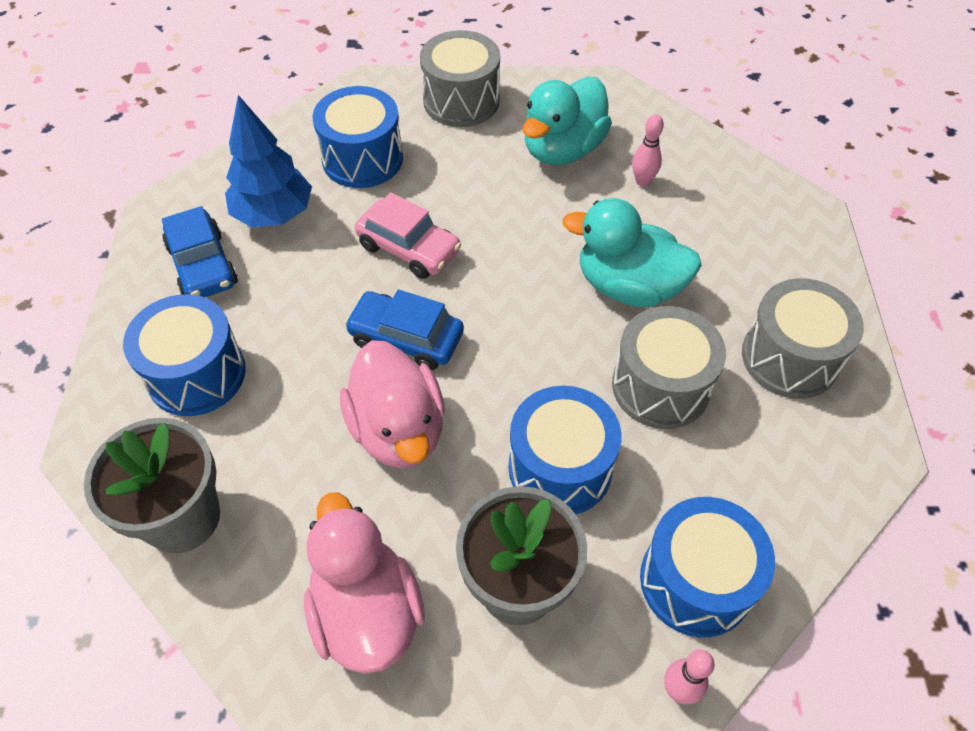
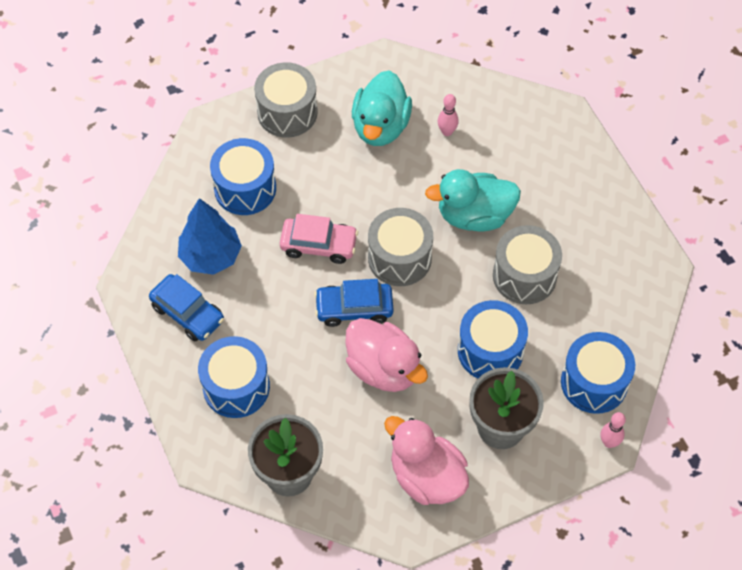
camera: 25 degrees left, 5 degrees up
(789, 358) = (592, 225): grey drum -> grey drum (399, 258)

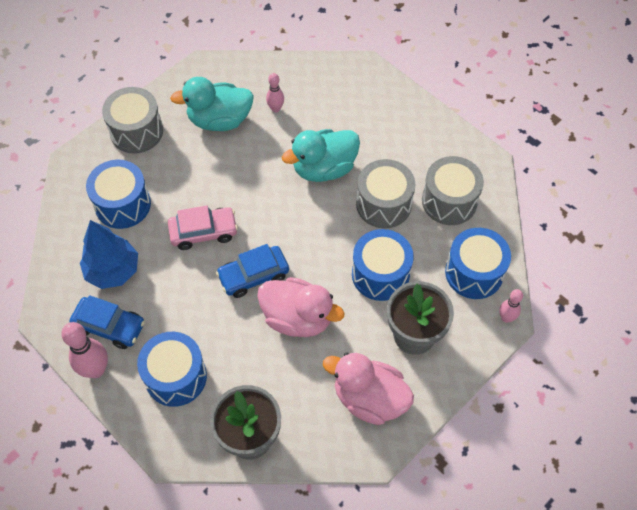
camera: 20 degrees left, 0 degrees up
(159, 353) = (96, 370): none -> pink bowling pin
(380, 126) = (219, 120): turquoise duck -> turquoise duck turned 90 degrees clockwise
(399, 258) = (276, 222): grey drum -> grey drum (449, 201)

